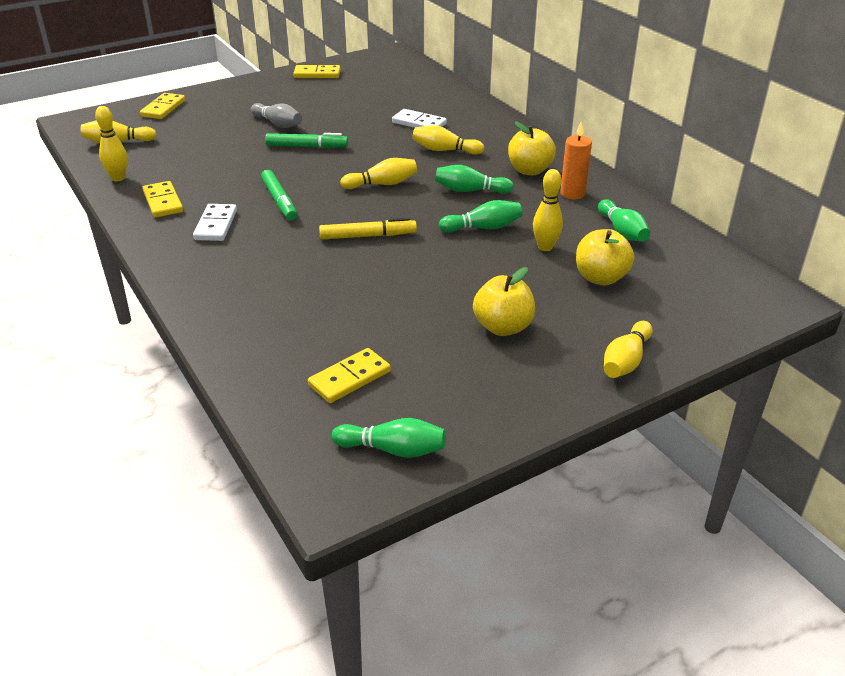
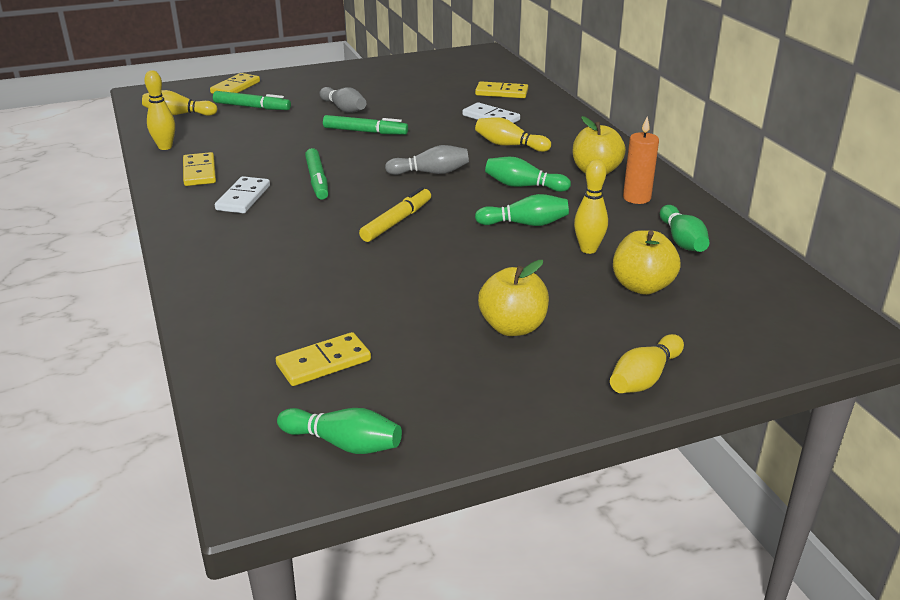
camera: 10 degrees right, 5 degrees down
(188, 128) = (252, 107): none -> green marker
(317, 74) = (401, 66): yellow domino -> yellow domino (501, 93)
(367, 236) = (397, 221): yellow marker -> yellow marker turned 60 degrees counterclockwise
(382, 184) = (431, 173): yellow bowling pin -> grey bowling pin

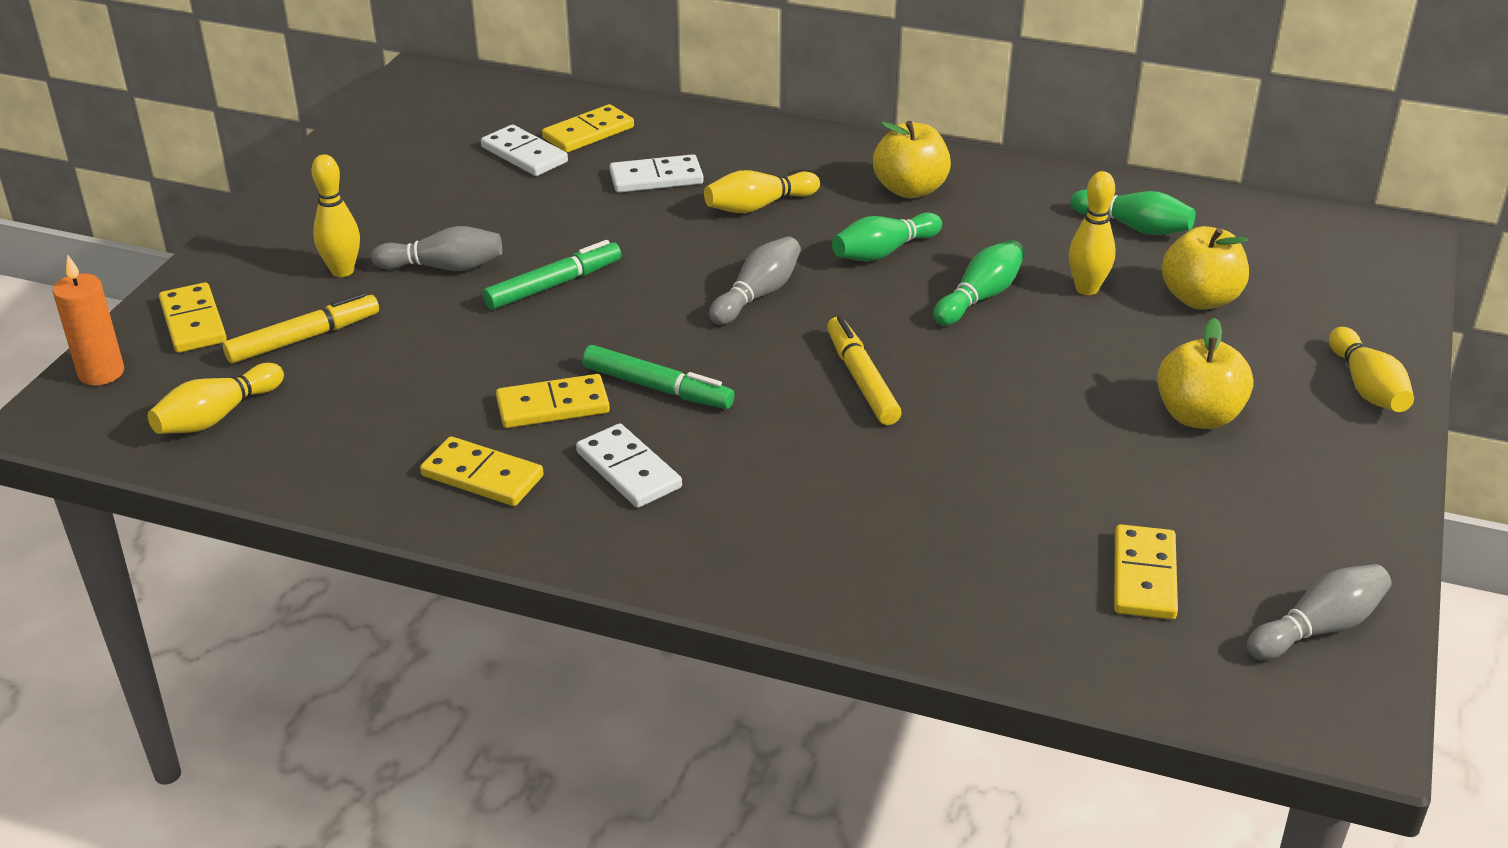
camera: 50 degrees left, 5 degrees up
(165, 147) = (335, 475): yellow bowling pin -> yellow bowling pin (342, 271)
(252, 107) = (304, 338): green marker -> yellow marker
(271, 166) = (553, 406): none -> yellow domino
(343, 443) = (1318, 628): green bowling pin -> grey bowling pin
(459, 89) = (524, 154): none -> white domino
(636, 198) = (1007, 200): orange candle -> orange candle (101, 373)

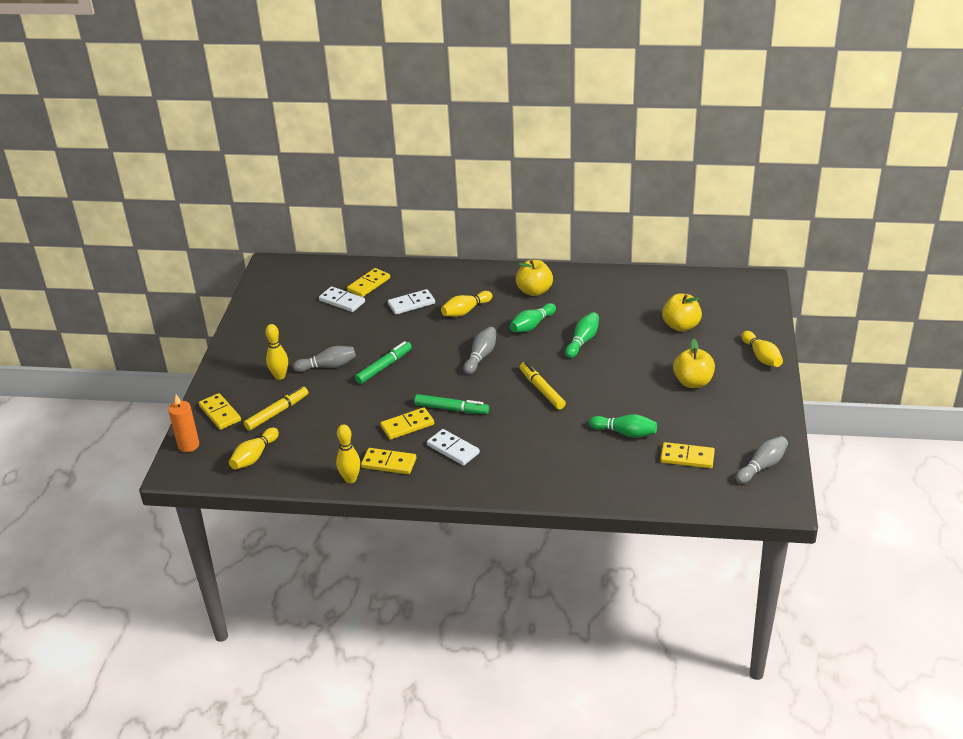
camera: 10 degrees left, 0 degrees up
(1087, 289) = (629, 329): yellow bowling pin -> yellow bowling pin (350, 479)
(1134, 227) = (642, 294): green bowling pin -> green bowling pin (625, 433)
(1144, 576) = (687, 457): yellow domino -> yellow domino turned 75 degrees counterclockwise

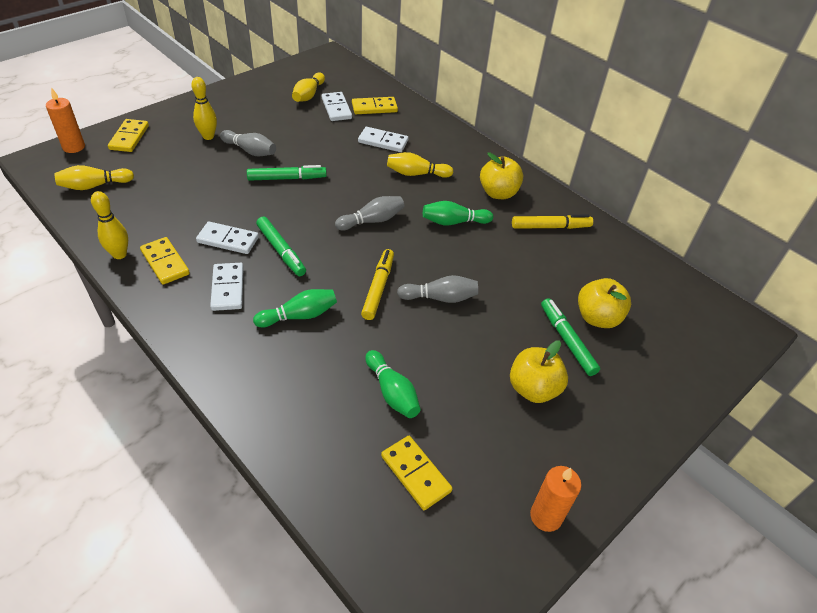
camera: 35 degrees right, 10 degrees up
(277, 412) = (162, 163): yellow marker -> yellow marker (550, 227)
(407, 425) = (228, 240): yellow domino -> white domino
(582, 341) = (479, 267): green bowling pin -> green bowling pin (299, 316)
(680, 348) = (567, 340): none -> green marker
(761, 357) = (648, 416): yellow bowling pin -> yellow bowling pin (308, 95)
(762, 466) = (483, 559): grey bowling pin -> grey bowling pin (440, 298)
(767, 431) = (546, 516): none -> orange candle

